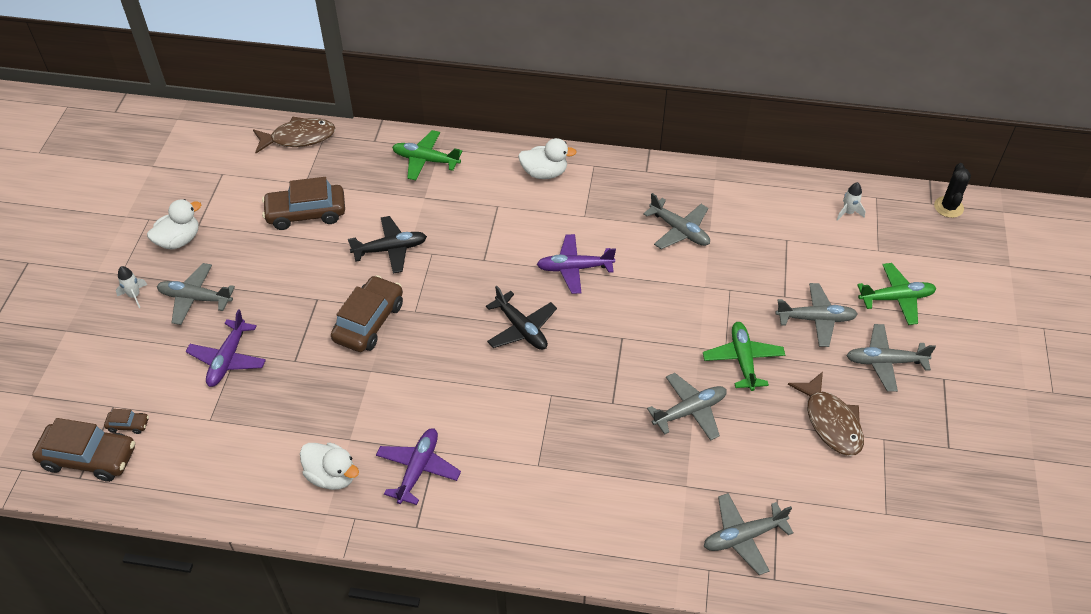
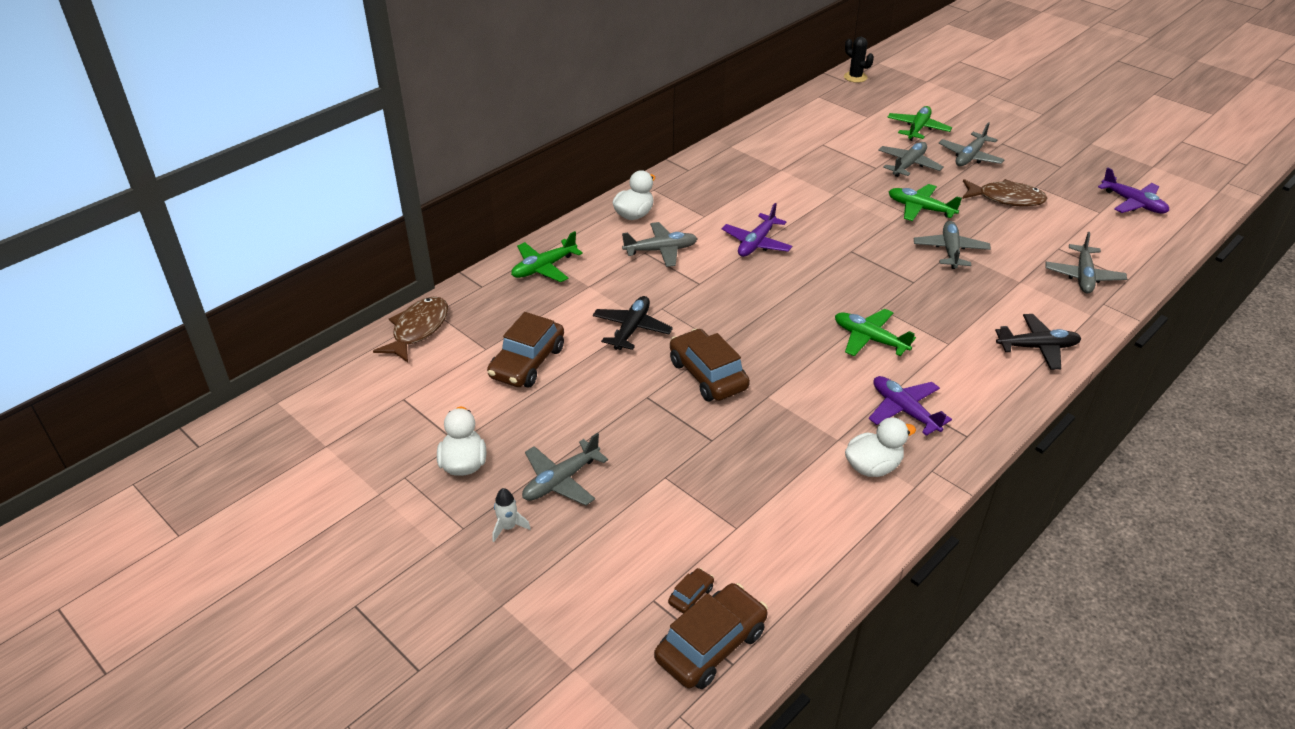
camera: 55 degrees left, 10 degrees down
(228, 359) = (668, 486): purple plane -> purple plane (1133, 203)
(498, 406) = (869, 339): none -> green plane
(521, 328) = (796, 294): black plane -> black plane (1037, 347)
(679, 230) = (766, 181): grey plane -> grey plane (661, 250)
(848, 212) = (822, 112): white rocket -> none

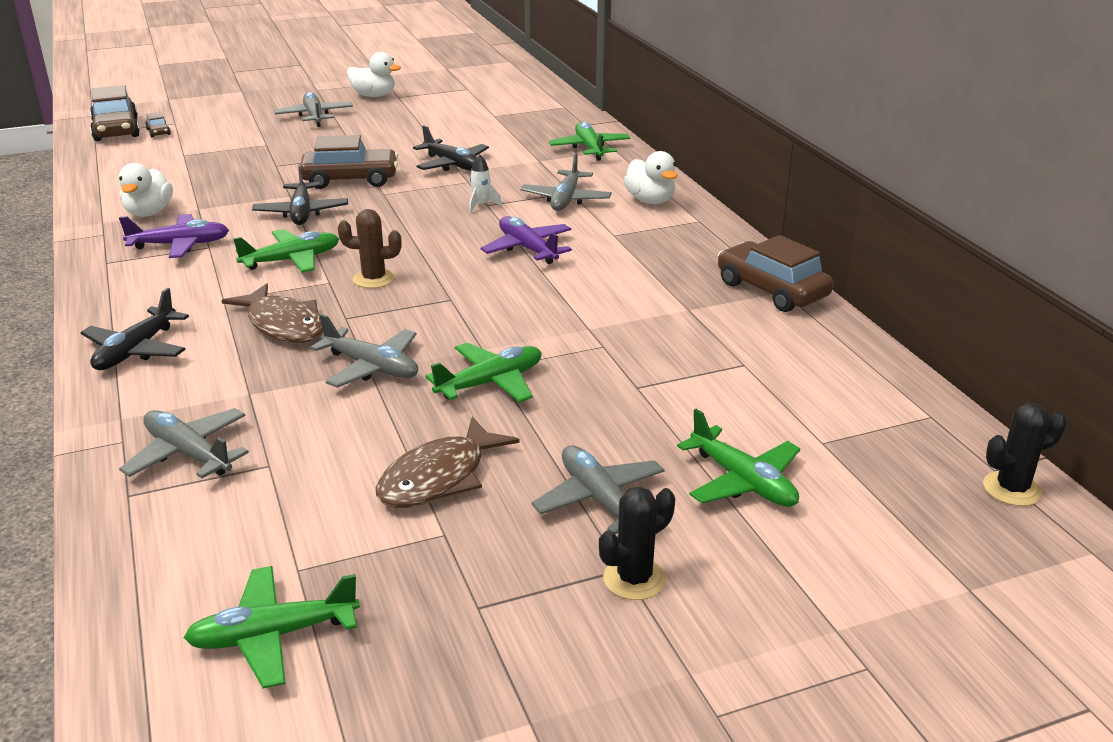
camera: 115 degrees right, 10 degrees down
(418, 329) = (547, 100): brown fish -> brown fish (283, 325)
(508, 527) = (298, 99): white rocket -> white rocket (481, 205)
(527, 362) = (458, 125): brown car -> brown car (771, 290)
(793, 372) = (302, 213): none -> black plane
(858, 290) = (374, 279): none -> brown cactus
(908, 165) = (621, 420): grey plane -> none
(1004, 139) = (634, 579): none -> black cactus
(1133, 203) = (273, 635): purple plane -> green plane

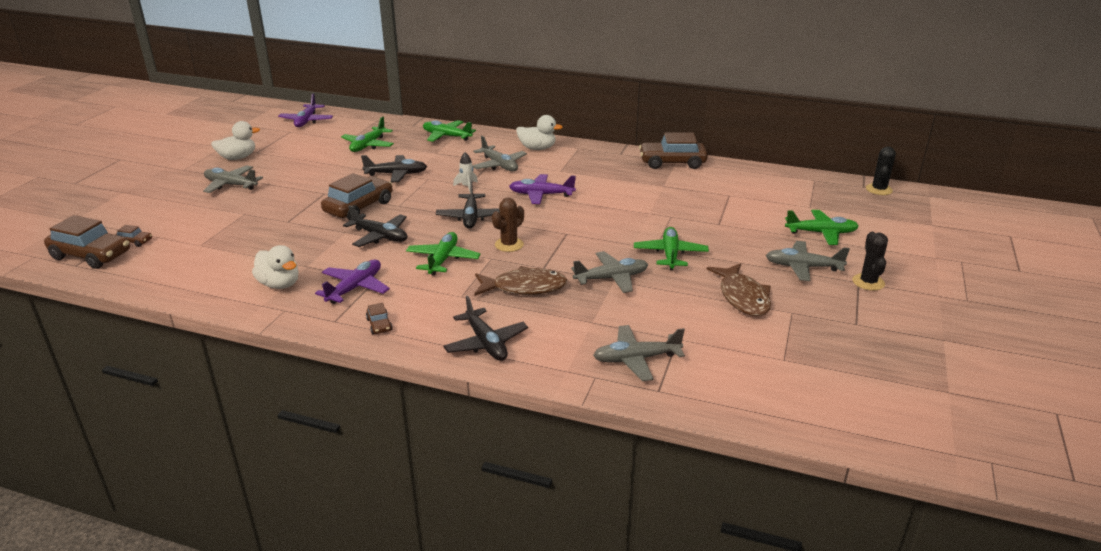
camera: 50 degrees left, 0 degrees up
(119, 284) = (379, 325): none -> brown car
(273, 635) = (833, 382): green plane -> green plane (368, 145)
(410, 236) = (471, 217): none -> black plane
(503, 84) = (306, 121): none -> purple plane

